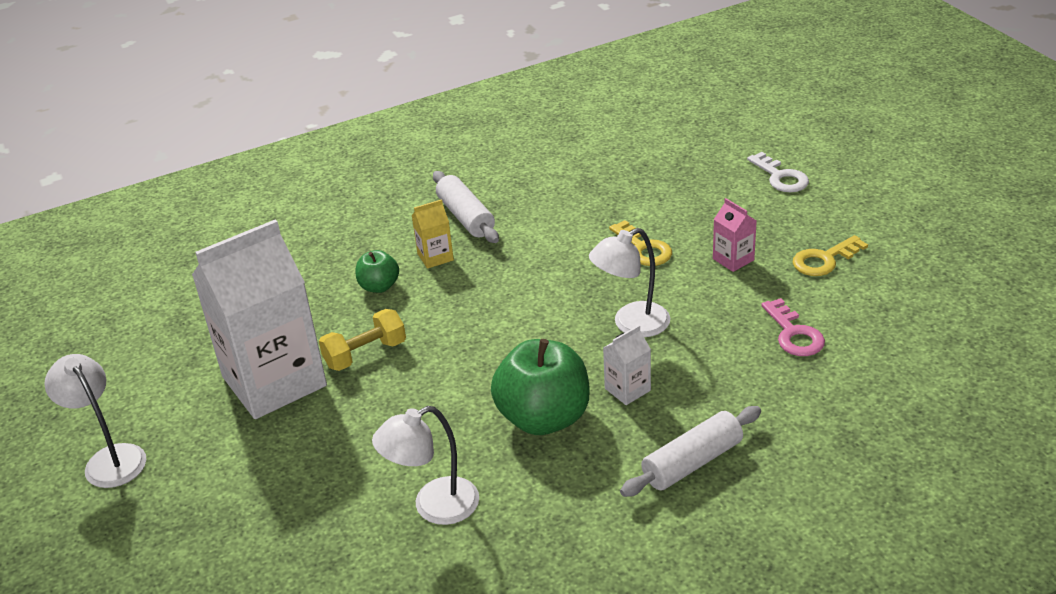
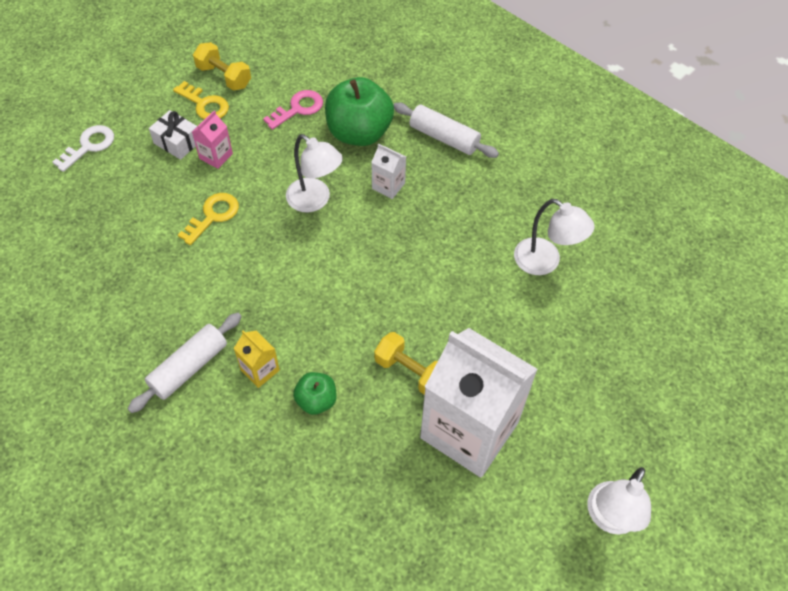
camera: 115 degrees left, 20 degrees up
(544, 418) = (436, 226): green apple -> green apple (359, 133)
(766, 234) = (177, 142): none -> white gift
(872, 280) = (224, 76): none -> yellow dumbbell

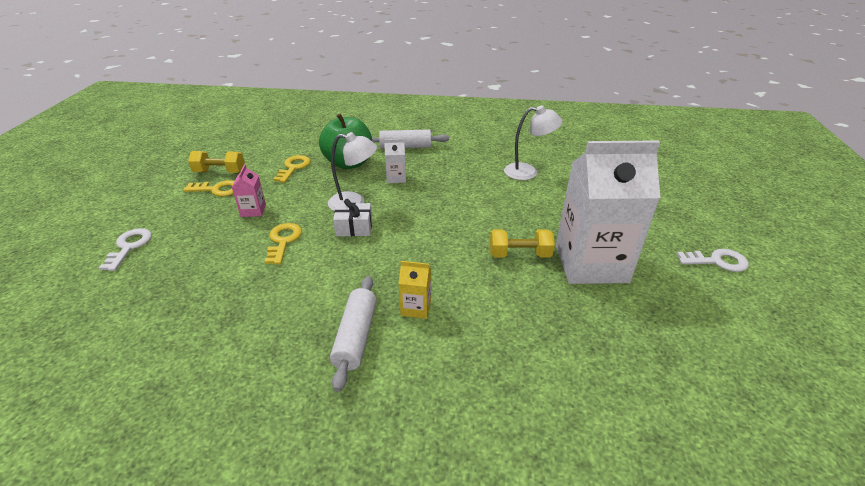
camera: 35 degrees left, 20 degrees down
(177, 142) = (212, 215): white gift -> white gift (354, 227)
(298, 108) = (293, 167): pink key -> yellow key
(316, 400) = (478, 302): green apple -> none
(609, 518) = (717, 261): white lamp -> white key

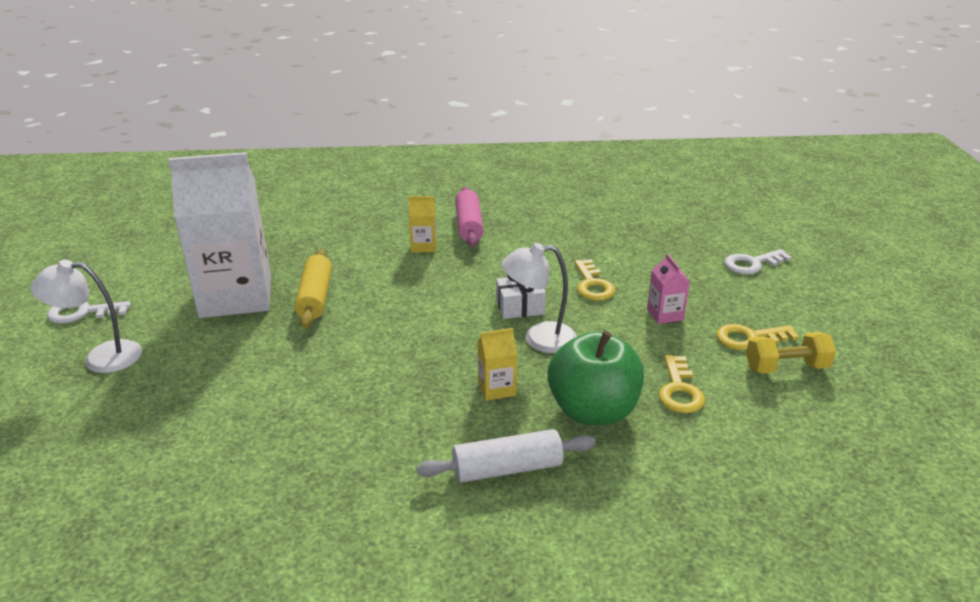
camera: 170 degrees right, 5 degrees down
(129, 247) = (752, 264): white key -> white key turned 75 degrees clockwise
(356, 337) = (469, 225): white rolling pin -> pink rolling pin
(396, 178) = (497, 388): white carton -> yellow carton
(519, 254) = (315, 297): yellow dumbbell -> yellow rolling pin
(528, 172) = (267, 427): white lamp -> white lamp (101, 357)

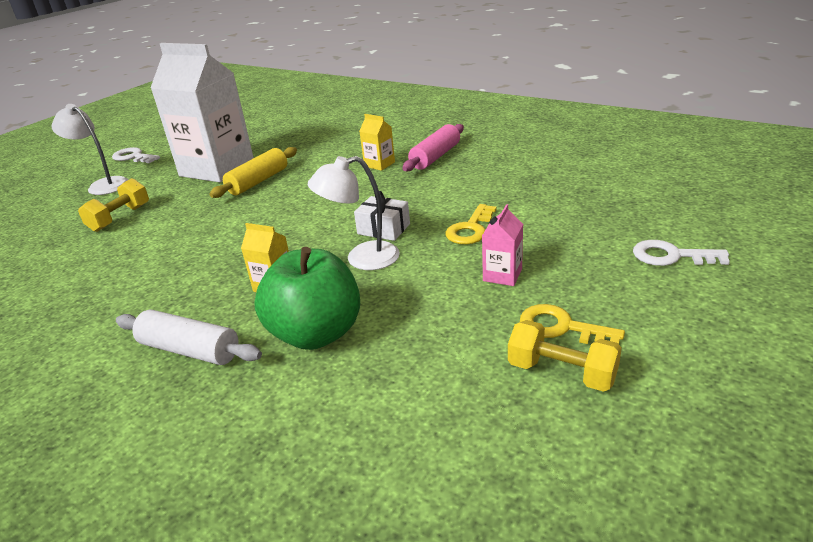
camera: 40 degrees right, 0 degrees up
(203, 386) = (120, 218): none -> yellow dumbbell
(539, 338) = (361, 258): white lamp -> white lamp turned 45 degrees counterclockwise
(679, 390) = (416, 348): yellow key -> none

